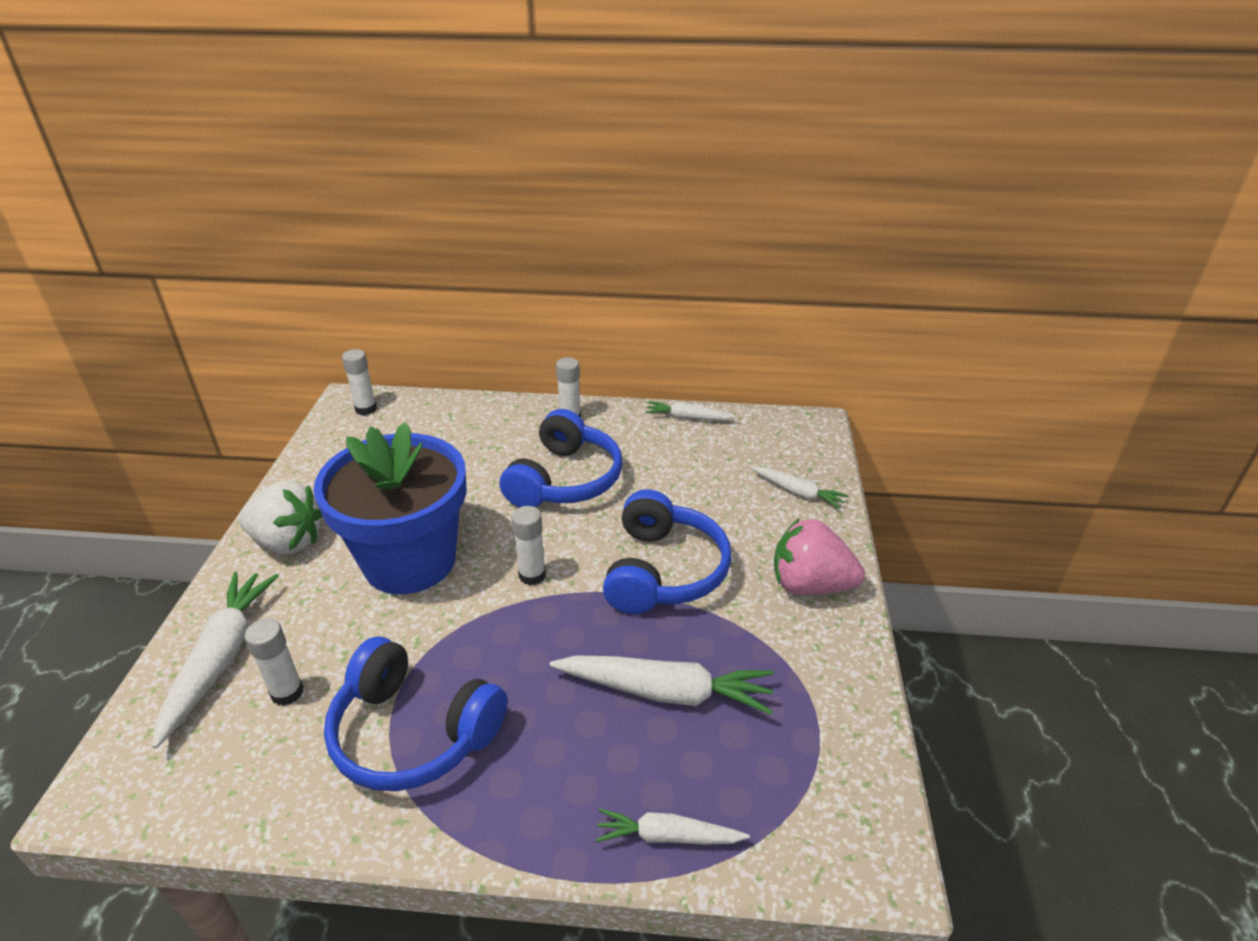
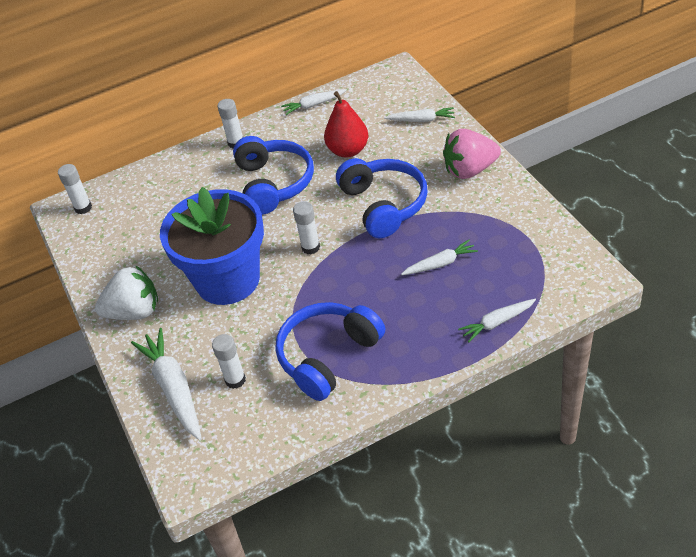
camera: 25 degrees left, 10 degrees up
(413, 733) = (328, 356): blue headphones -> blue headphones turned 135 degrees clockwise
(665, 692) = (440, 264): white carrot -> white carrot, size x0.58
(680, 484) = (348, 150): none -> red pear

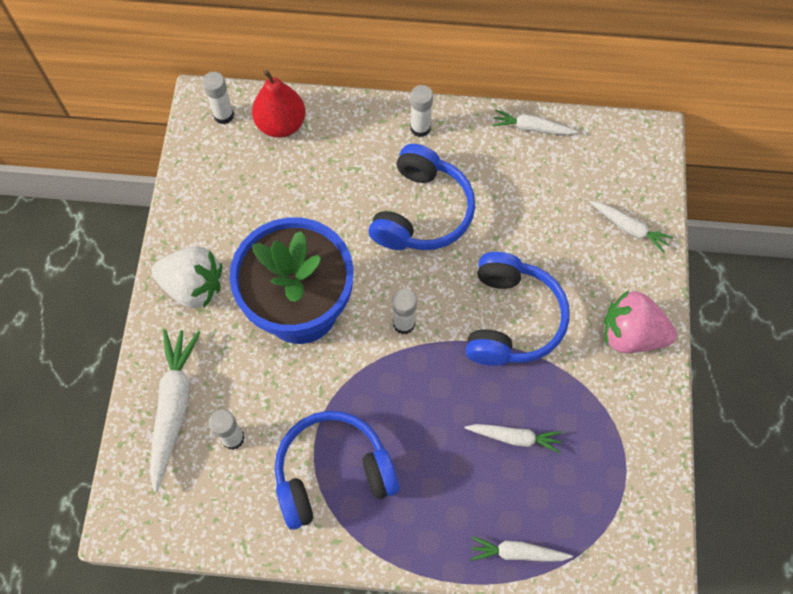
camera: 25 degrees right, 20 degrees up
(348, 150) = (525, 218): red pear -> red pear (281, 124)

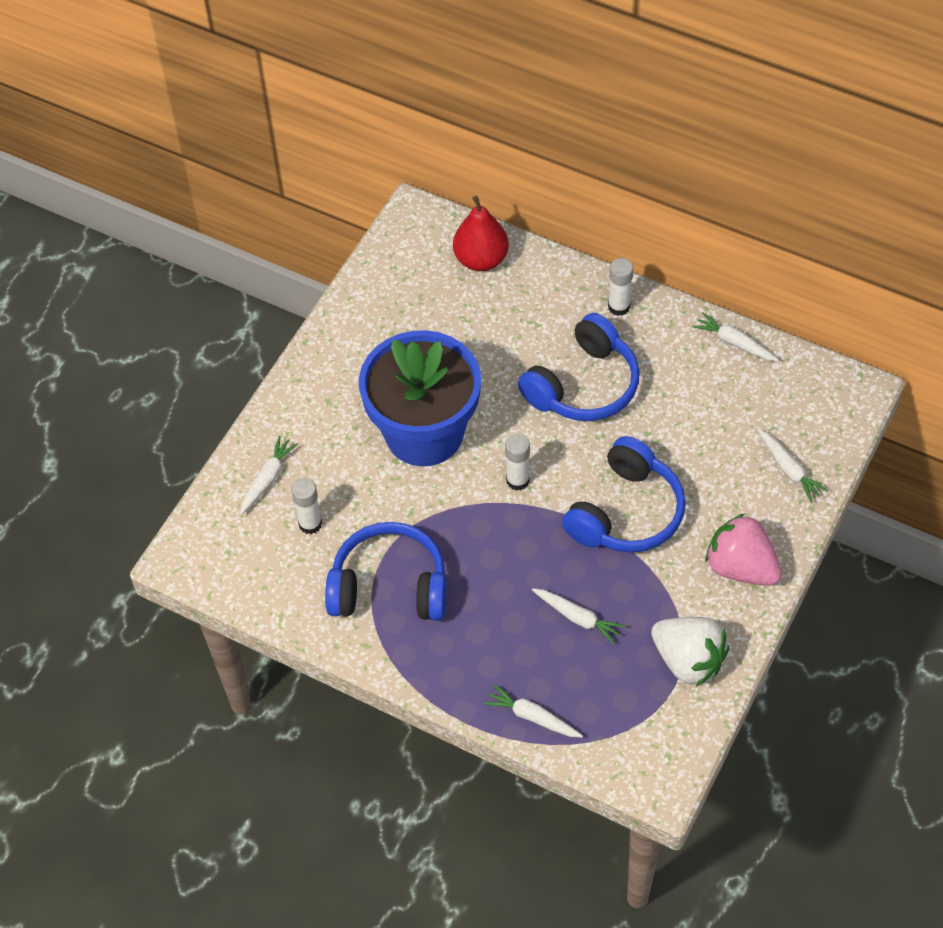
camera: 25 degrees right, 10 degrees down
(174, 407) = (267, 479): white carrot -> white carrot, size x0.58
(193, 286) = (331, 380): white strawberry -> white strawberry (688, 660)
(224, 115) = (428, 233): white glue stick -> none

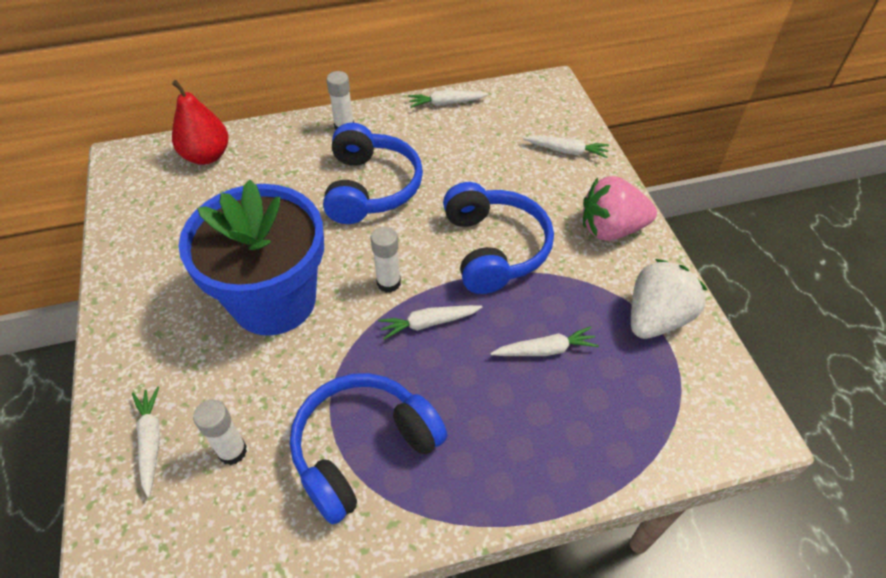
camera: 45 degrees left, 5 degrees down
(532, 717) = (602, 461): white carrot -> white carrot (429, 323)
(688, 660) = (656, 318): white strawberry -> white strawberry turned 45 degrees counterclockwise

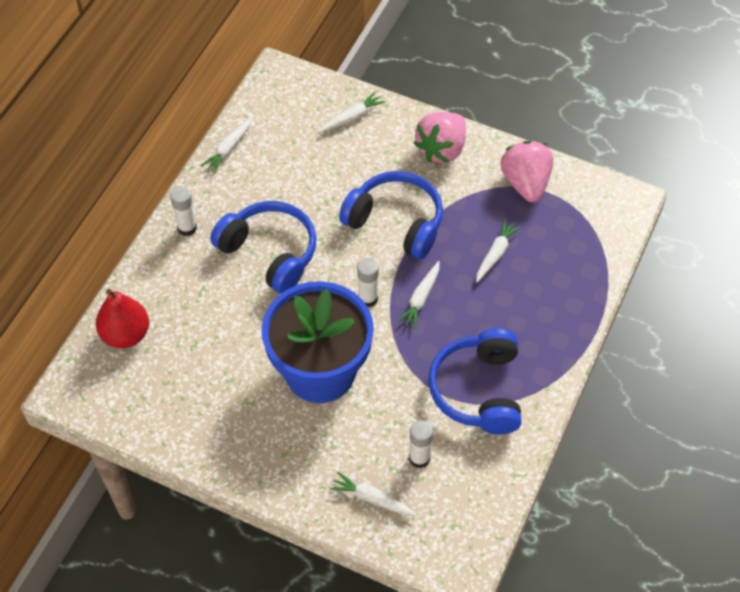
camera: 50 degrees left, 5 degrees up
(656, 318) = (525, 183): white strawberry -> pink strawberry

